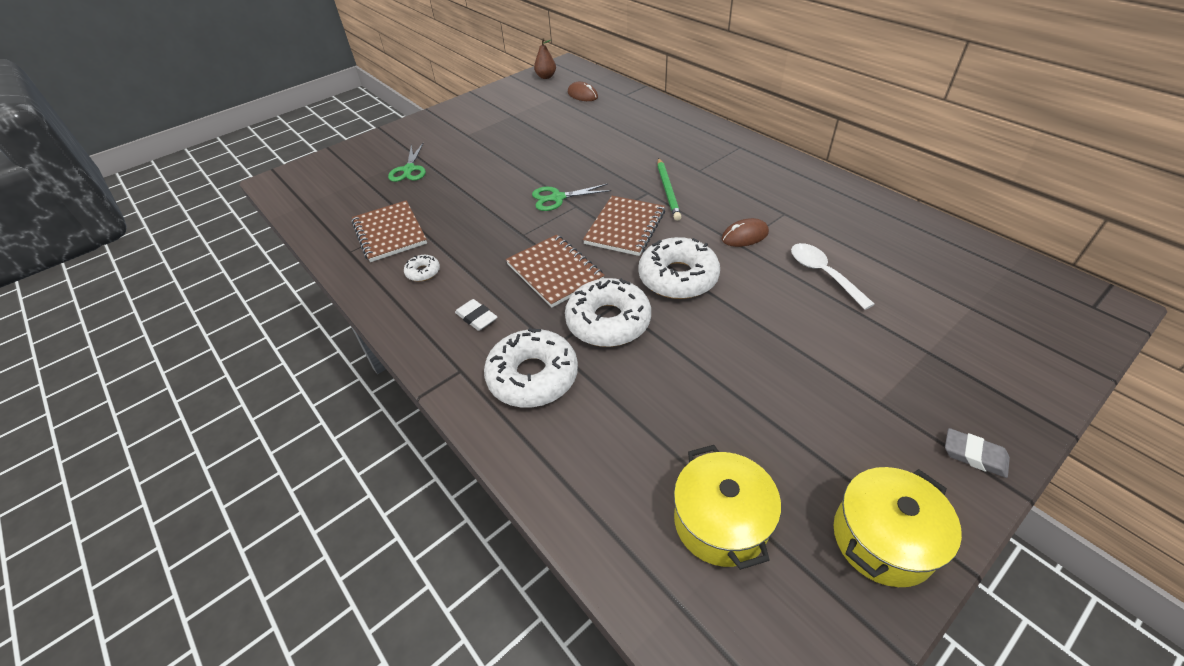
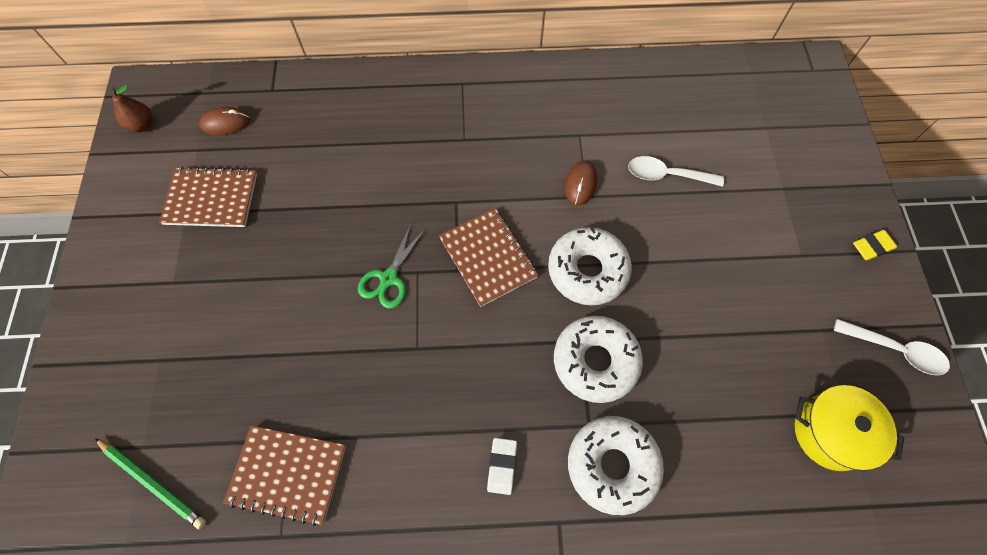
camera: 55 degrees left, 20 degrees up
(409, 169) = (179, 385): green scissors -> none
(423, 272) = (390, 477): white donut -> none
(476, 317) = (502, 466): white eraser -> white eraser turned 75 degrees counterclockwise
(555, 272) = (497, 358): brown notebook -> brown notebook (211, 199)
(668, 190) = (469, 185): green pencil -> green pencil (153, 483)
(883, 539) = (895, 350): yellow pot -> white spoon
(974, 455) = (872, 247): grey eraser -> yellow eraser

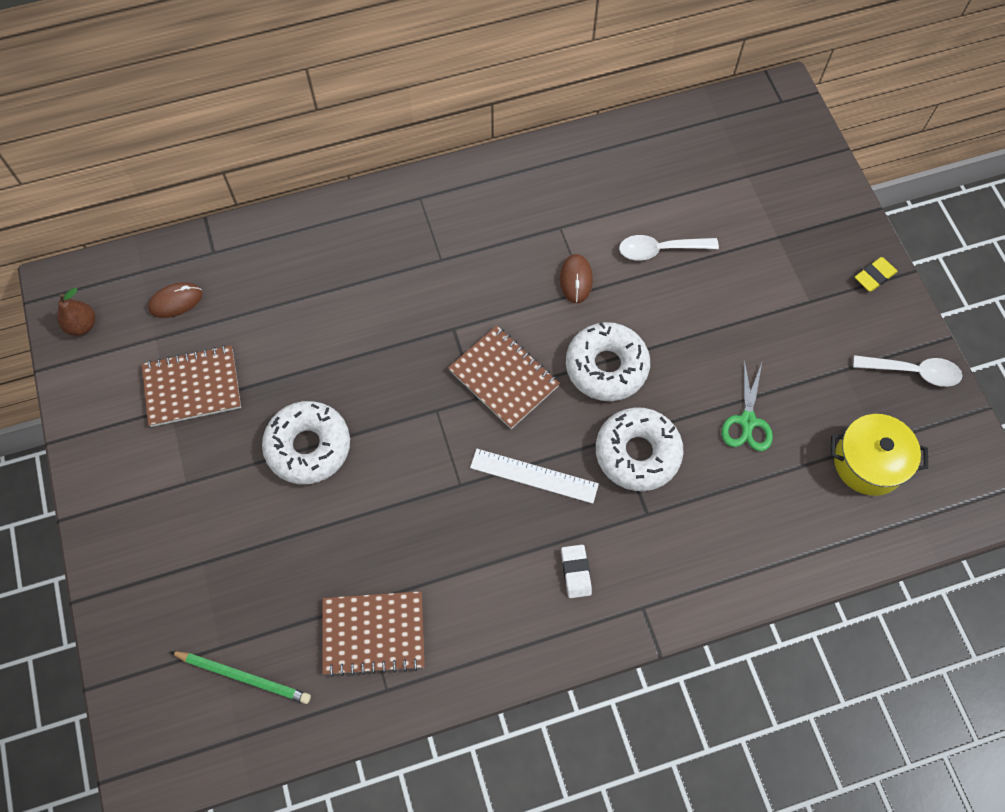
camera: 15 degrees left, 0 degrees up
(389, 278) = (409, 423): green scissors -> green scissors (747, 421)
(489, 358) = (534, 476): none -> white ruler
(612, 465) = (678, 544): white donut -> white donut (308, 447)

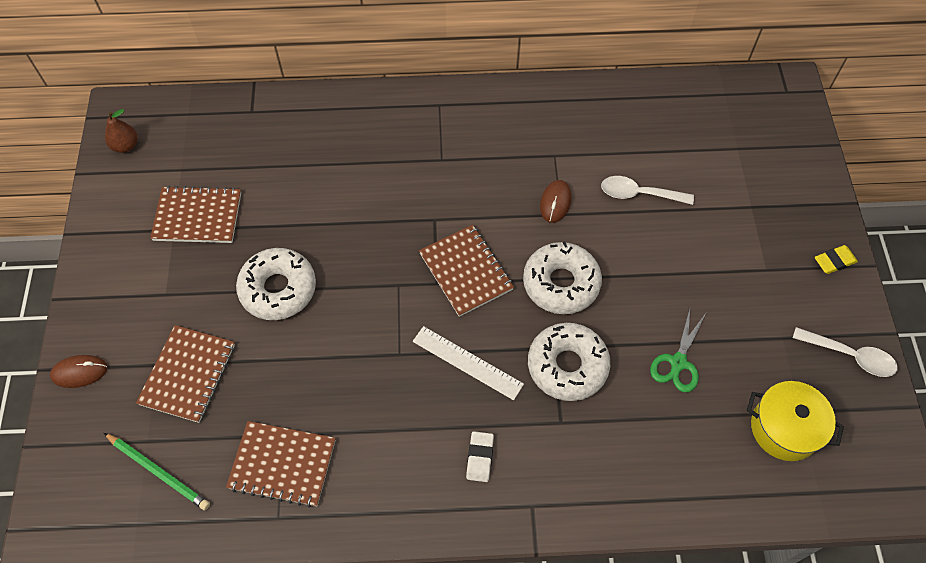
camera: 15 degrees right, 5 degrees down
(176, 301) = (207, 144): brown mouse -> brown mouse (79, 372)
(240, 565) = (188, 374): none -> brown notebook

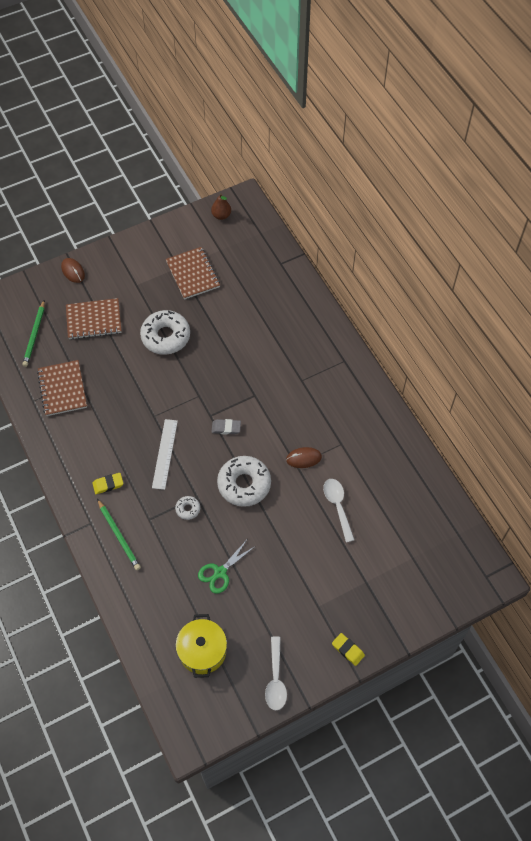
camera: 65 degrees right, 0 degrees up
(466, 271) = (226, 428): brown notebook -> grey eraser
(480, 458) = (108, 484): white eraser -> yellow eraser
(567, 366) = (188, 509): white donut -> white donut, size x0.46
(570, 473) = (119, 536): none -> green pencil
(678, 362) = (220, 572): green scissors -> green scissors turned 45 degrees counterclockwise

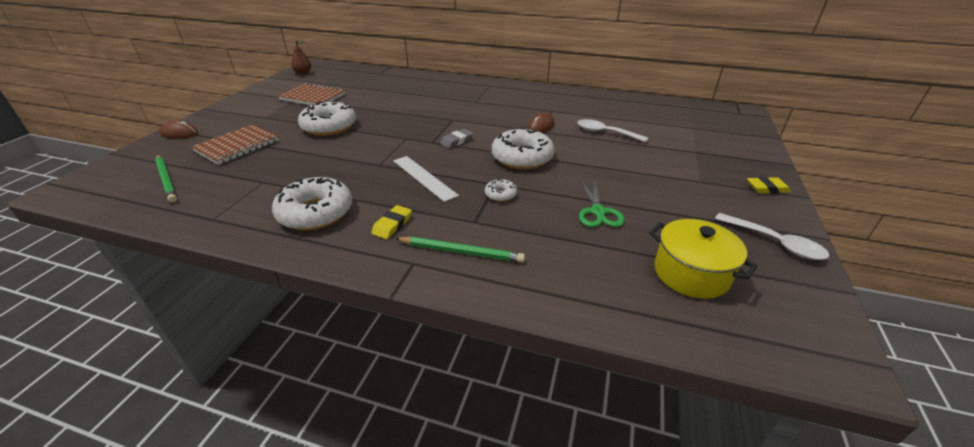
camera: 45 degrees left, 25 degrees down
(62, 389) = (246, 195): brown notebook -> none
(82, 439) = (315, 212): none -> white donut

